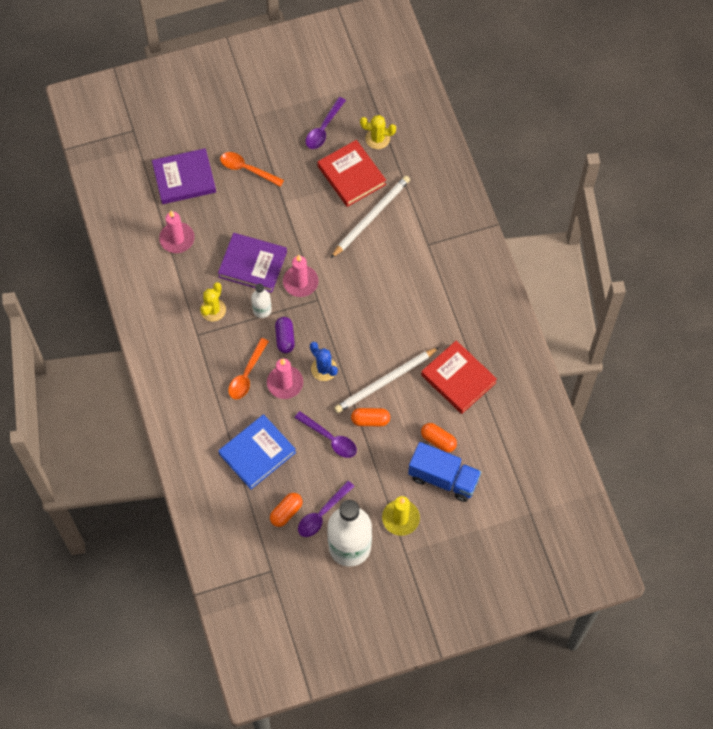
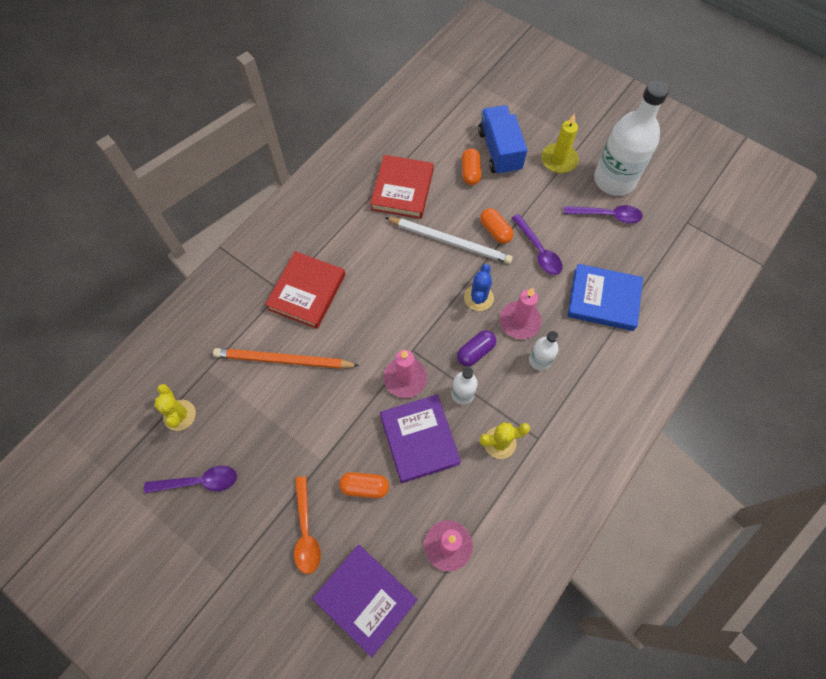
camera: 125 degrees left, 0 degrees up
(247, 375) = (539, 360): orange spoon -> white bottle
(286, 512) = (631, 242): orange capsule -> orange capsule (364, 487)
(330, 439) = (538, 251): purple spoon -> purple spoon turned 150 degrees clockwise
(351, 175) = (244, 411): red book -> red book (307, 292)
(371, 217) = (283, 360): white pencil -> orange pencil

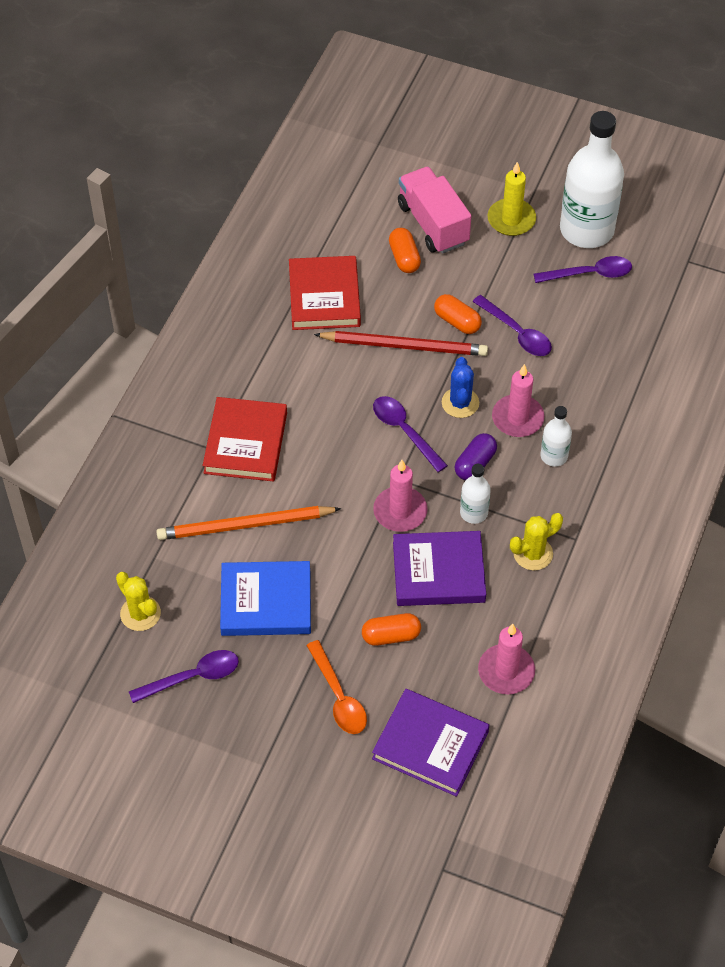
camera: 15 degrees left, 10 degrees down
(419, 439) = (438, 572): purple book -> purple book turned 60 degrees counterclockwise
(429, 311) = (404, 431): none -> purple spoon
(450, 241) = (405, 346): white pencil -> red pencil
(499, 151) = (433, 224): blue truck -> pink truck
(603, 299) = (610, 371): blue book -> blue book (266, 602)

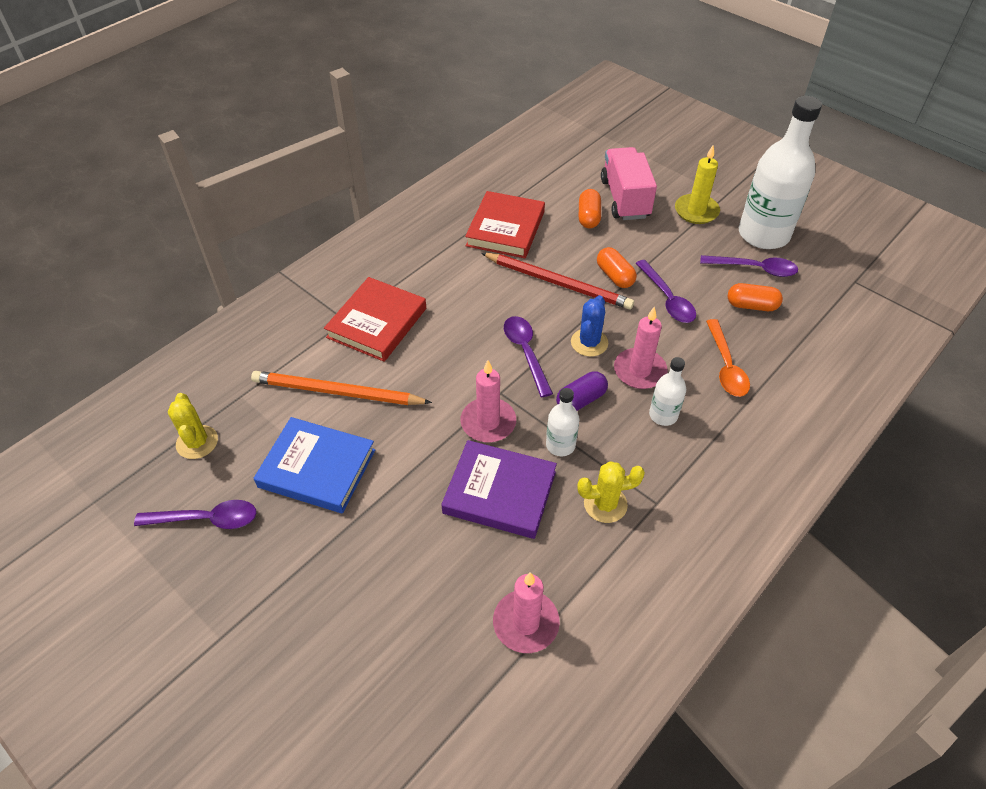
camera: 20 degrees right, 5 degrees down
(339, 697) = (336, 590): orange spoon -> orange spoon (726, 366)
(391, 636) = (421, 542): orange capsule -> orange capsule (751, 306)
(430, 745) = (405, 681): purple book -> none

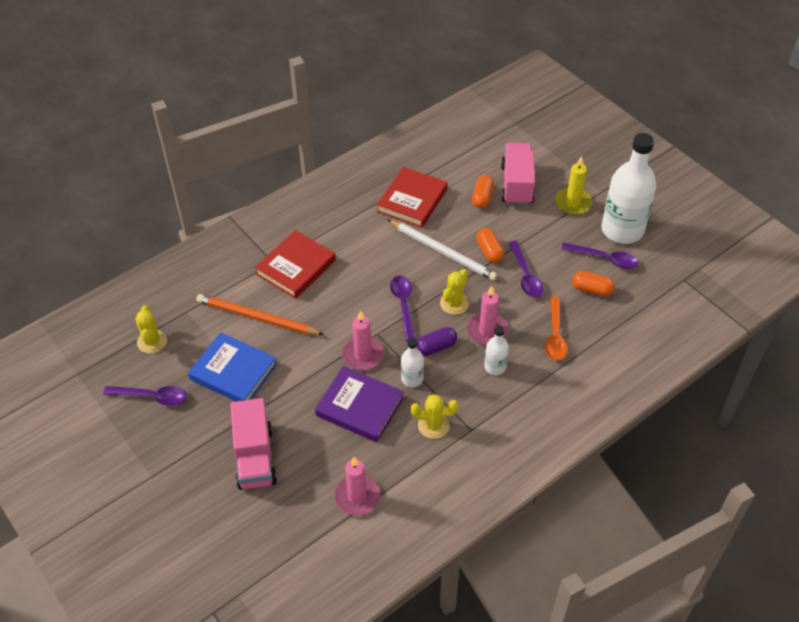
camera: 10 degrees right, 0 degrees up
(368, 586) = (255, 457): none -> pink truck
(558, 283) = (443, 252): red pencil -> white pencil
(589, 343) = (454, 303): blue cactus -> yellow cactus

